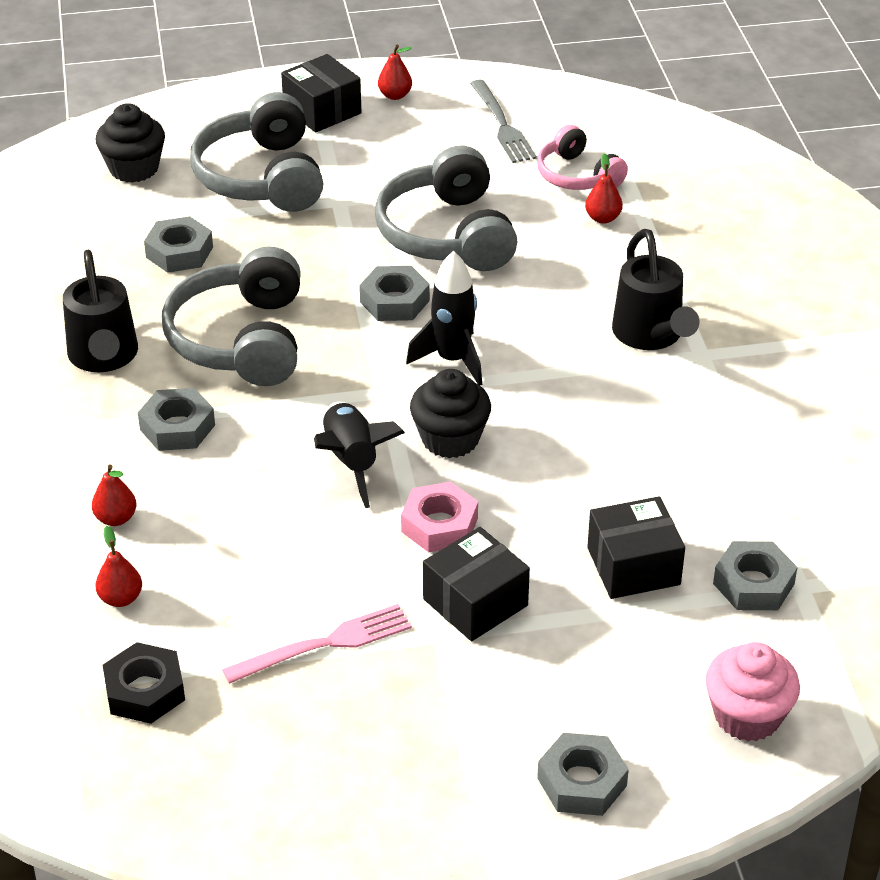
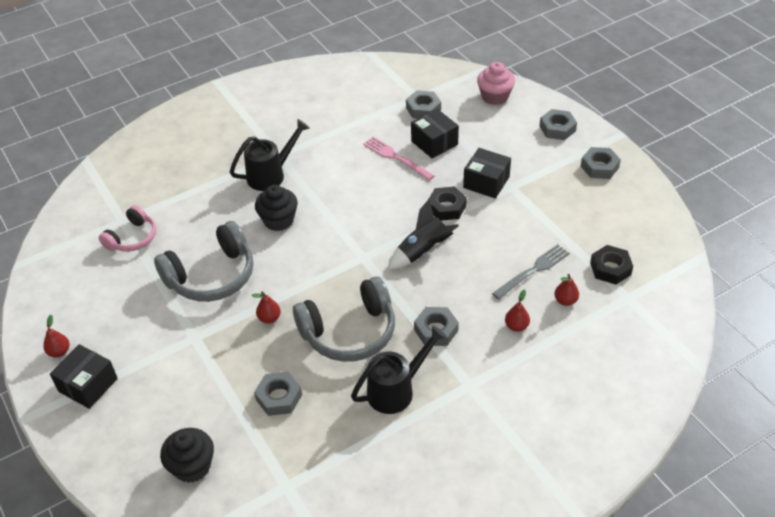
camera: 110 degrees left, 5 degrees up
(262, 177) = (180, 387): grey headphones -> none
(325, 644) = (542, 220): pink fork -> pink fork (396, 157)
(394, 301) = (285, 278): grey nut -> grey nut (599, 167)
(439, 525) = (446, 207): pink nut -> black nut
(450, 439) = (385, 222): black cupcake -> black cupcake (278, 220)
(452, 360) = (325, 239): black rocket -> none
(502, 125) = (84, 286): grey fork -> grey fork (533, 270)
(603, 218) = (173, 217): red pear -> red pear (269, 318)

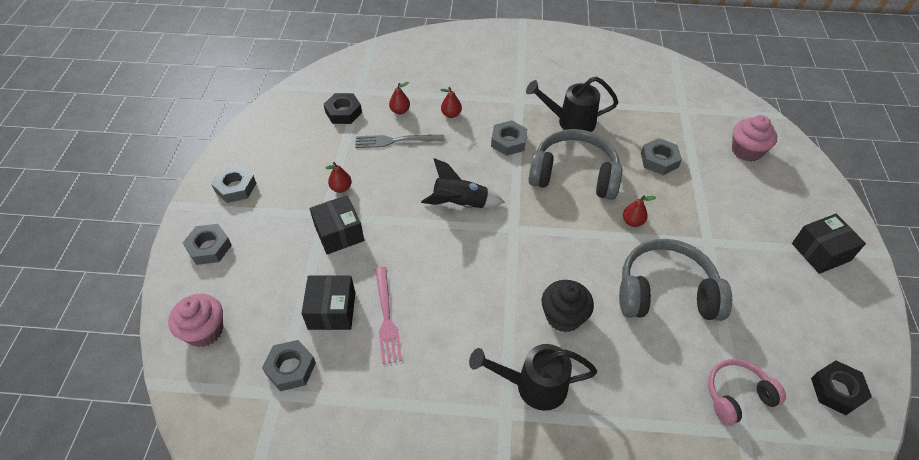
camera: 145 degrees left, 5 degrees up
(59, 351) = (846, 299): red pear -> red pear (341, 188)
(192, 466) = (746, 151): black cupcake -> pink cupcake
(446, 207) = (399, 230): black nut -> black nut (837, 390)

